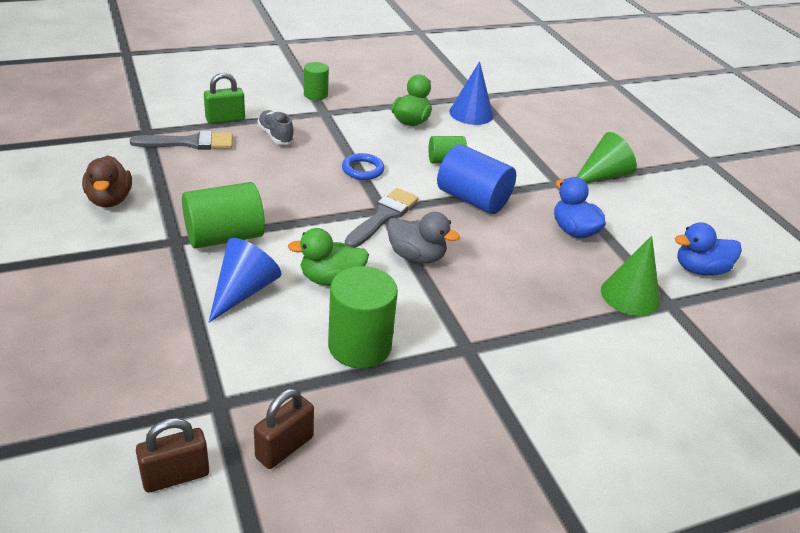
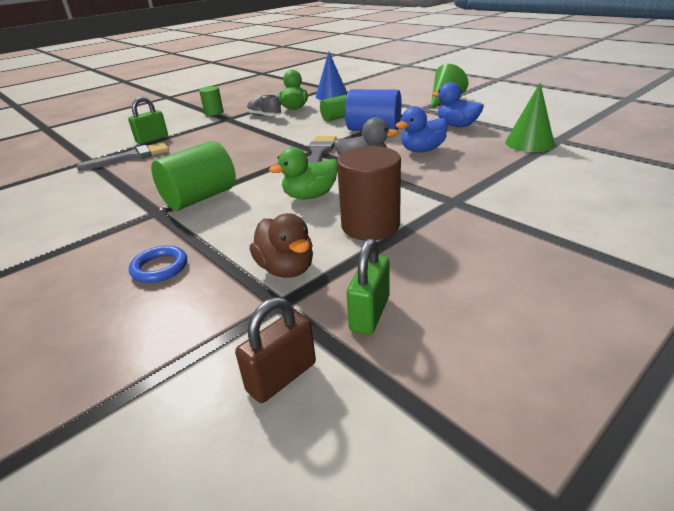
camera: 15 degrees left, 5 degrees down
(110, 200) = (79, 205): brown duck -> brown duck (286, 269)
(243, 291) = (242, 223): blue cone -> none
(276, 136) = (199, 137): grey shoe -> grey shoe (264, 116)
(284, 447) = (370, 313): brown padlock -> green padlock
(359, 346) = (370, 226): green cylinder -> brown cylinder
(362, 169) = (281, 136): blue ring -> blue ring (159, 267)
(700, 269) = (555, 120): blue duck -> blue duck (422, 150)

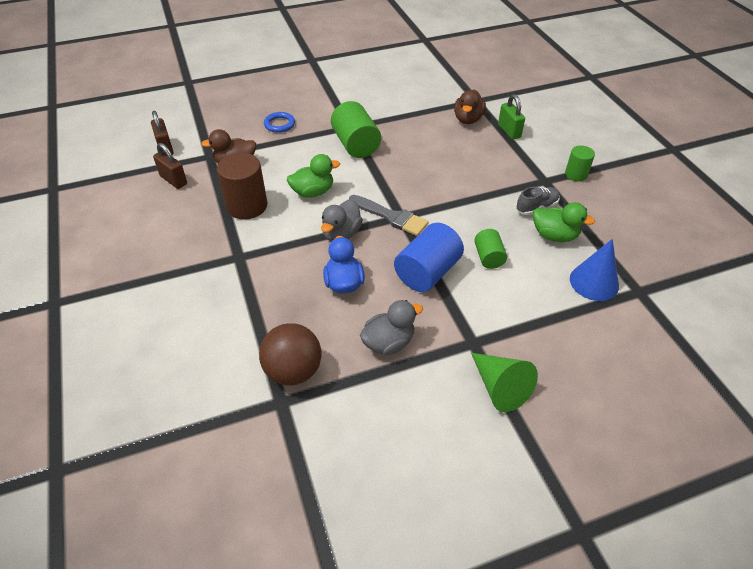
camera: 110 degrees right, 15 degrees up
(131, 157) = (468, 119): grey brush -> brown duck
(310, 196) = (313, 192): green duck -> green duck turned 75 degrees clockwise
(370, 313) = (173, 180): green padlock -> brown padlock
(457, 125) = (388, 343): blue duck -> grey duck
(529, 143) = (293, 371): green cone -> brown ball

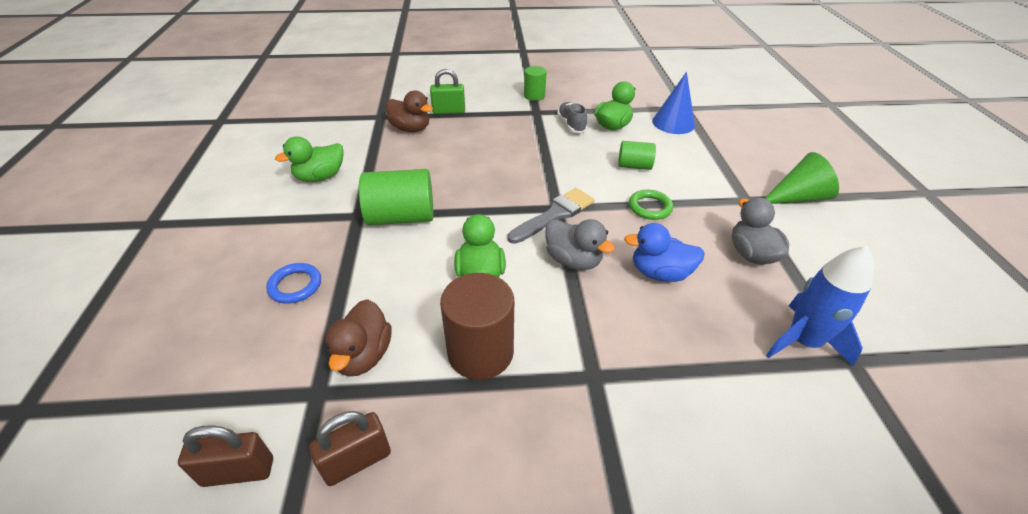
camera: 75 degrees left, 5 degrees down
(293, 371) = (803, 341): brown ball -> blue rocket
(383, 99) = (320, 177): none -> green duck
(427, 272) = (650, 207): blue cylinder -> green ring

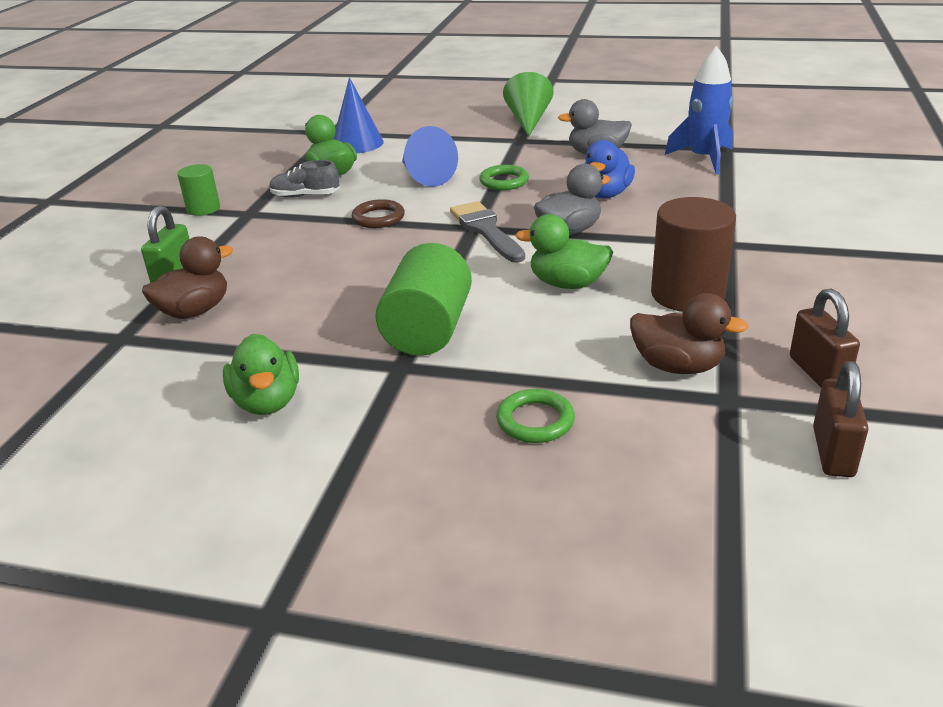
camera: 70 degrees left, 10 degrees down
(295, 286) = (535, 421): blue ring -> green ring
(552, 161) = (378, 218): none -> brown ring
(634, 166) = (425, 176): green cylinder -> blue cone

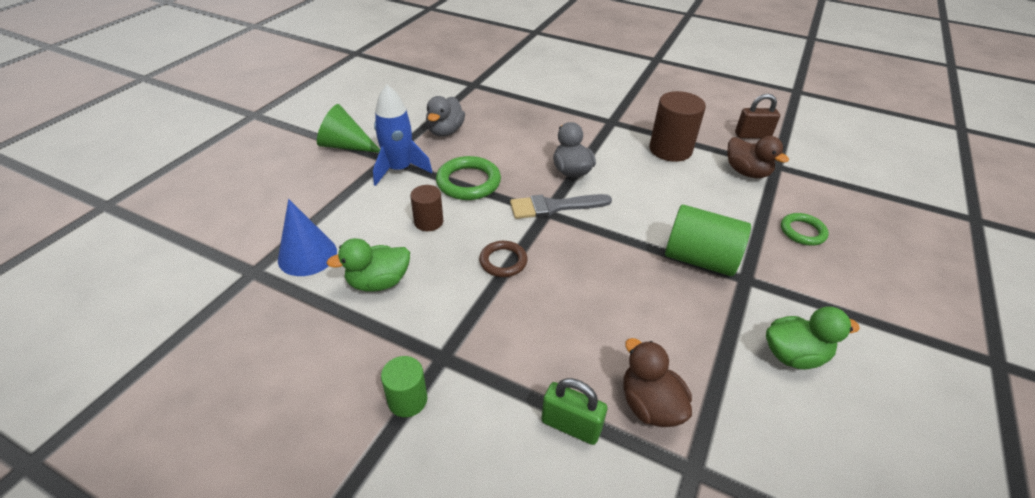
camera: 80 degrees left, 10 degrees up
(305, 196) = (424, 307): grey shoe -> none
(425, 176) = (428, 222): blue cone -> brown cylinder
(504, 181) = (468, 182): green ring -> green ring, size x1.56
(567, 284) = (647, 188): green duck -> none
(605, 194) = (520, 144): blue duck -> none
(677, 366) = (746, 172): brown duck -> brown duck turned 105 degrees clockwise
(704, 159) = (485, 96): blue rocket -> blue rocket (399, 169)
(833, 452) = (816, 151): brown padlock -> none

